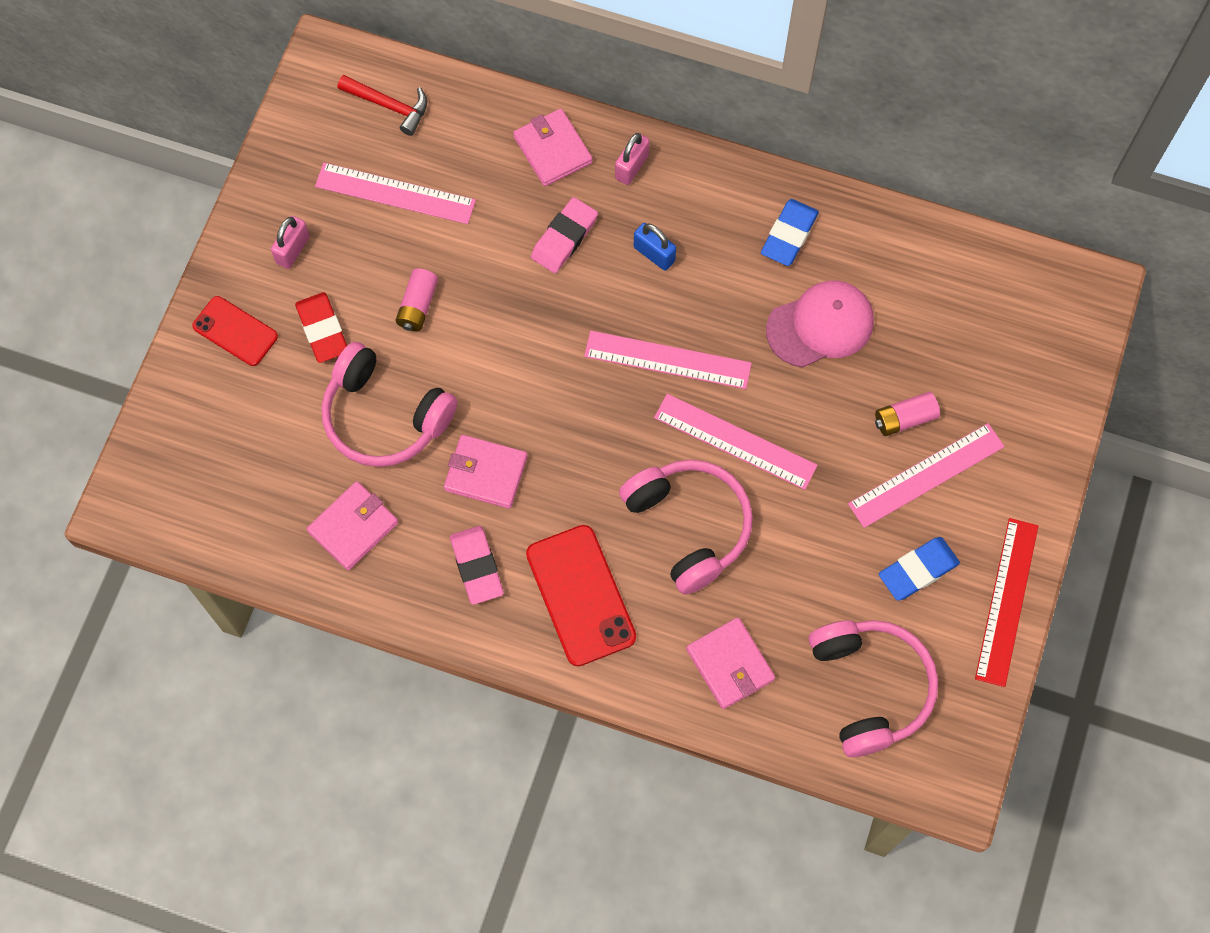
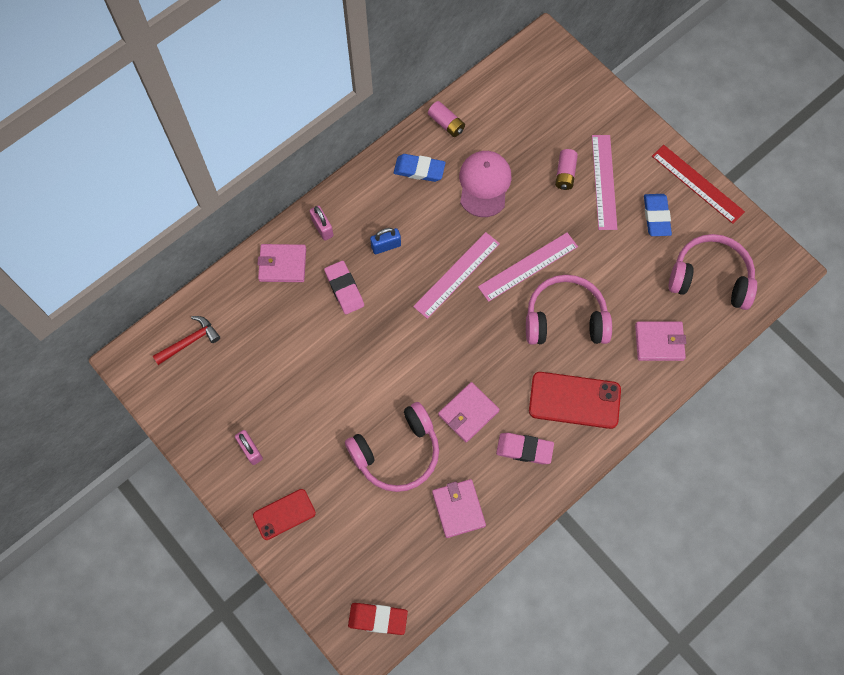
camera: 60 degrees left, 0 degrees up
(322, 330) = (316, 460): red eraser -> red eraser (378, 619)
(395, 193) = (252, 369): pink ruler -> none
(417, 306) = (336, 395): pink battery -> pink battery (446, 123)
(789, 235) = (419, 170): blue eraser -> blue eraser turned 45 degrees counterclockwise

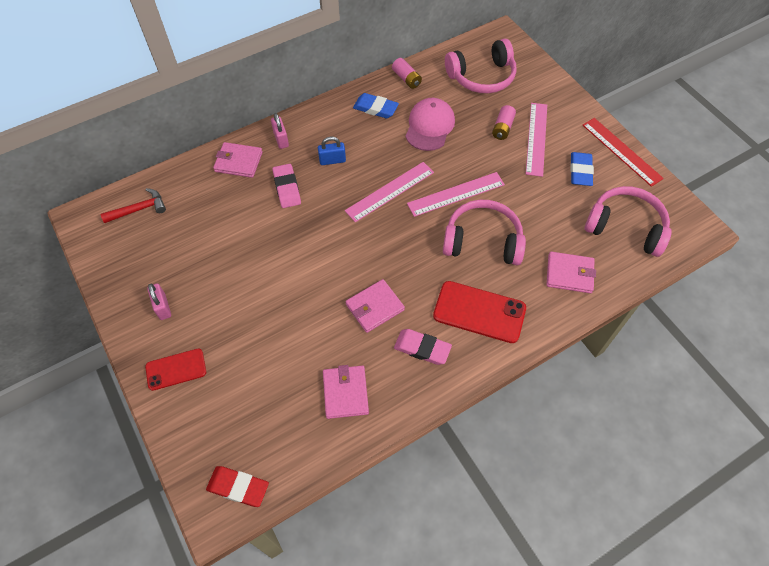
camera: 10 degrees right, 10 degrees down
(397, 453) = (298, 331): pink headphones -> pink headphones (482, 77)

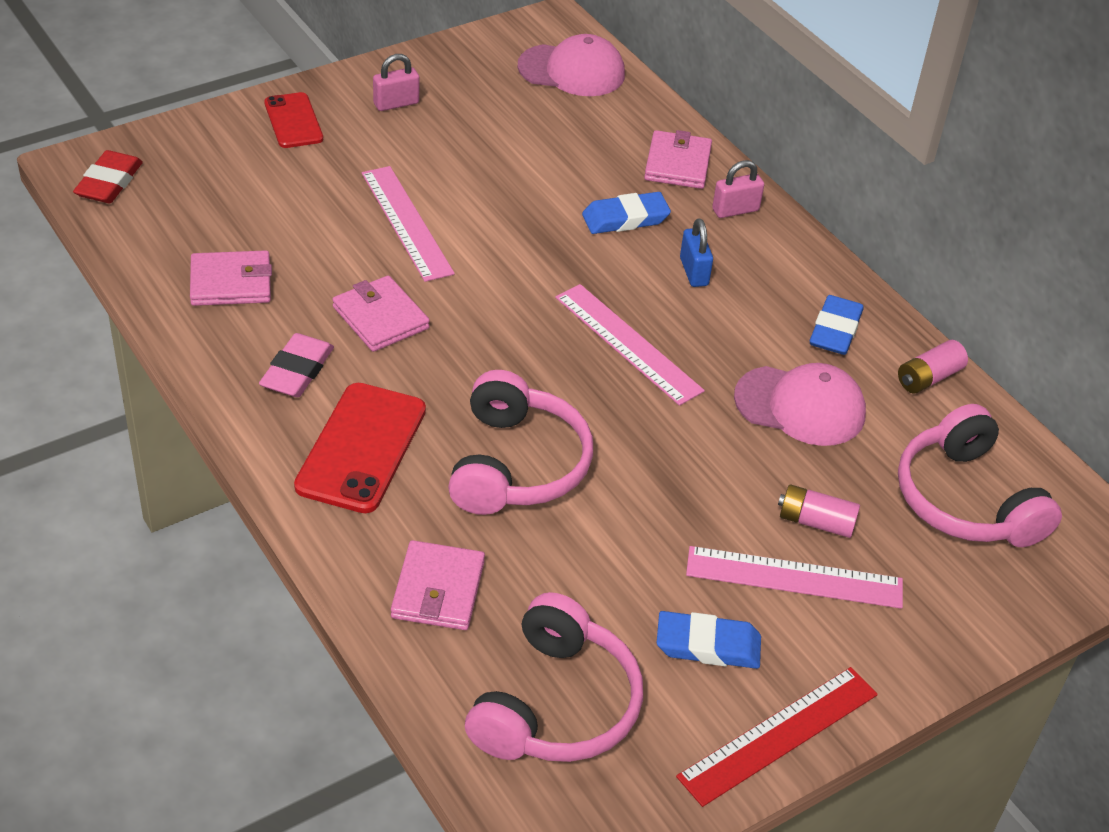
camera: 85 degrees right, 15 degrees down
(139, 209) = (572, 71): red hammer -> pink cap
(287, 188) = (625, 218): pink eraser -> blue eraser
(456, 194) = (628, 434): pink ruler -> pink ruler (406, 222)

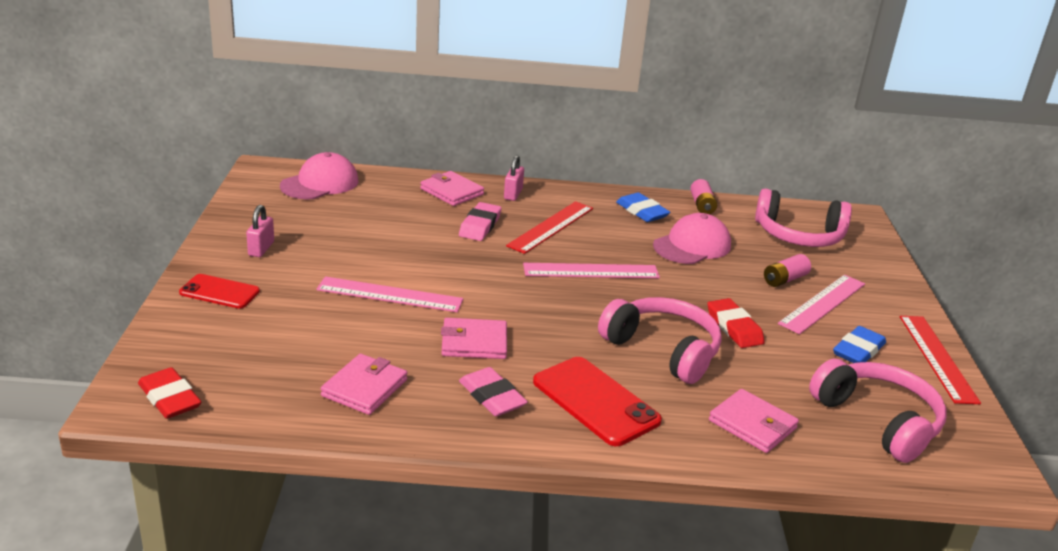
camera: 55 degrees left, 15 degrees down
(625, 218) = (480, 226): blue eraser -> pink eraser
(635, 510) = (734, 327): none -> red eraser
(694, 272) = (551, 227): blue padlock -> red ruler

